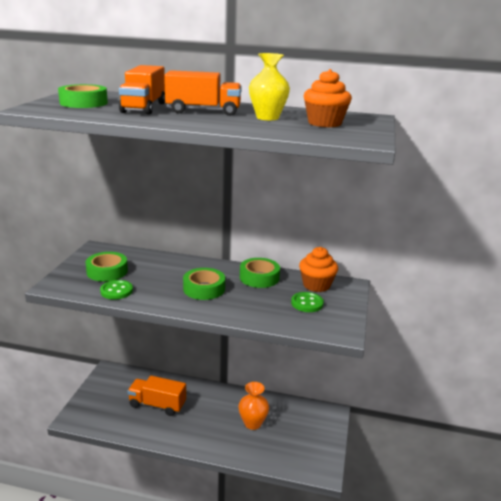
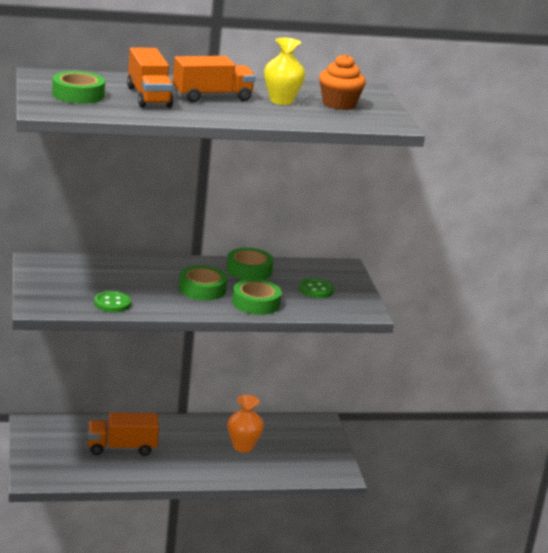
camera: 25 degrees left, 0 degrees up
(107, 271) = (79, 284): green tape -> green tape (256, 303)
(316, 285) = (312, 270): orange cupcake -> none

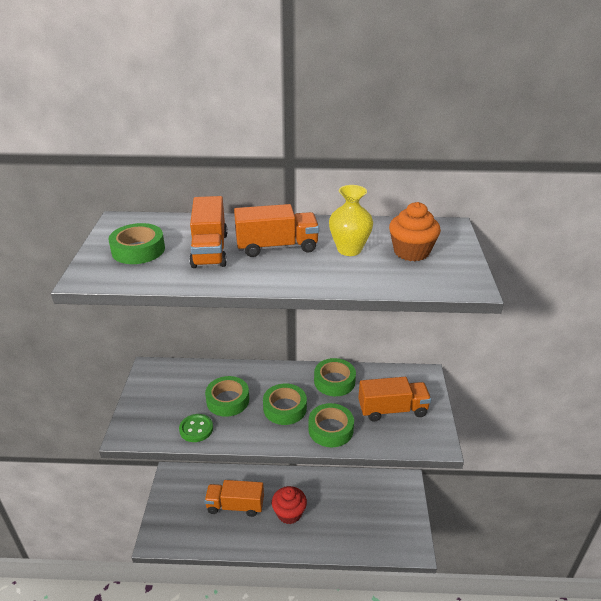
camera: 15 degrees right, 10 degrees up
(137, 284) = (228, 400): none -> green tape
(189, 452) = (289, 513): none -> red cupcake
(243, 446) = (335, 509): orange vase -> none
(316, 290) = (392, 409): green button -> orange truck

